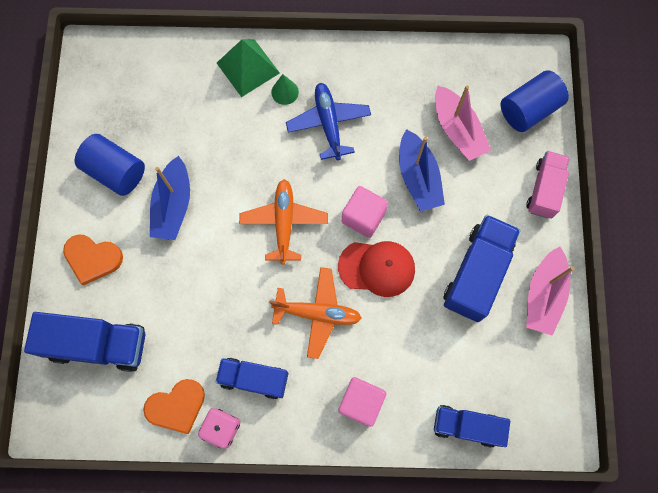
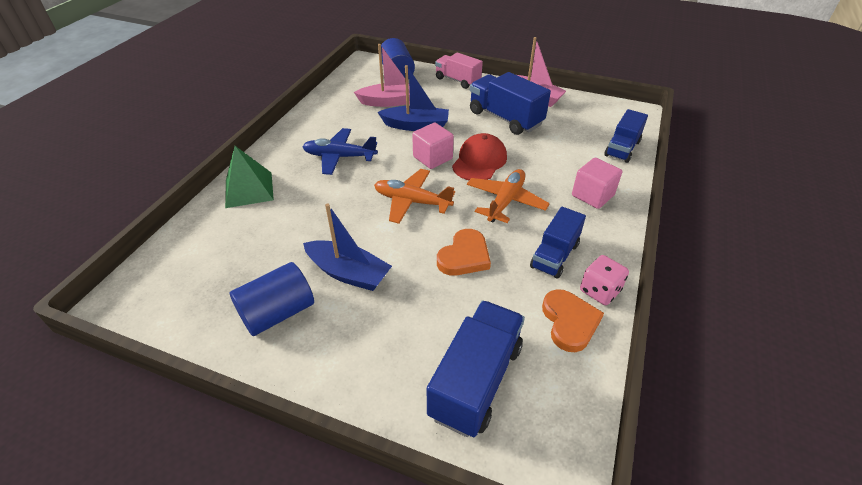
camera: 70 degrees left, 30 degrees down
(93, 259) = (368, 360): orange heart -> orange heart (464, 256)
(285, 92) = (291, 173): green cone -> none

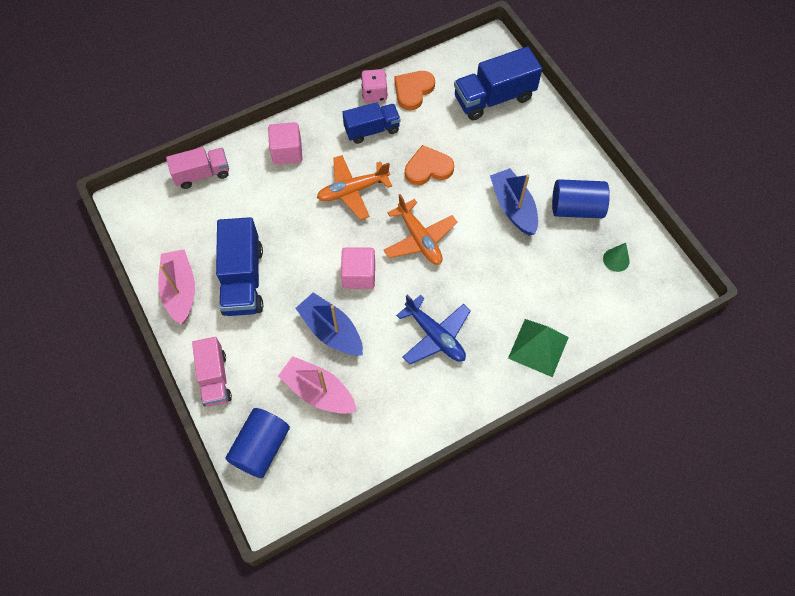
camera: 140 degrees left, 20 degrees up
(204, 289) = (616, 259): none -> green cone
(479, 161) = (326, 243): red cap -> none
(622, 148) = (202, 174): blue truck -> pink truck

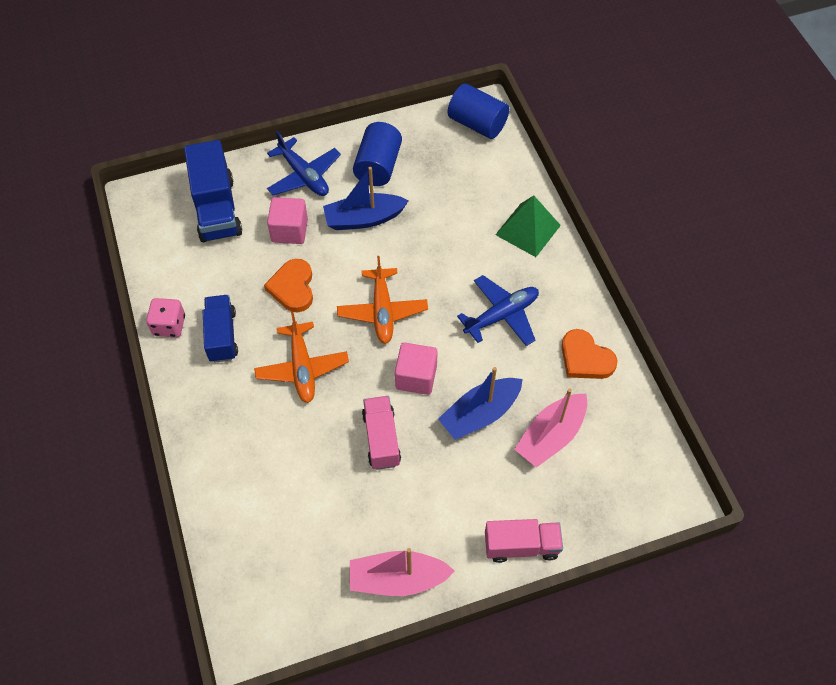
camera: 80 degrees left, 5 degrees down
(202, 174) = (230, 540): pink truck -> pink truck (381, 439)
(243, 279) = (397, 502): blue truck -> none
(261, 447) = (610, 502): blue cylinder -> blue cylinder (477, 124)
(287, 152) = (226, 433): pink cube -> pink cube (289, 230)
(413, 91) = (179, 285): orange heart -> orange heart (585, 358)
(419, 239) = (382, 311): orange plane -> orange plane turned 105 degrees clockwise
(548, 152) = (304, 175): none -> blue plane
(616, 259) = (444, 148): green cone -> none

